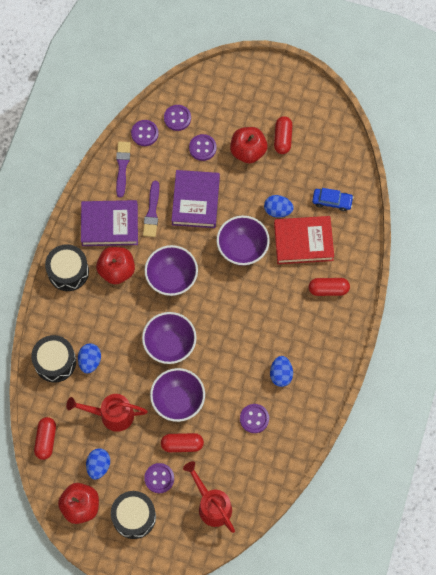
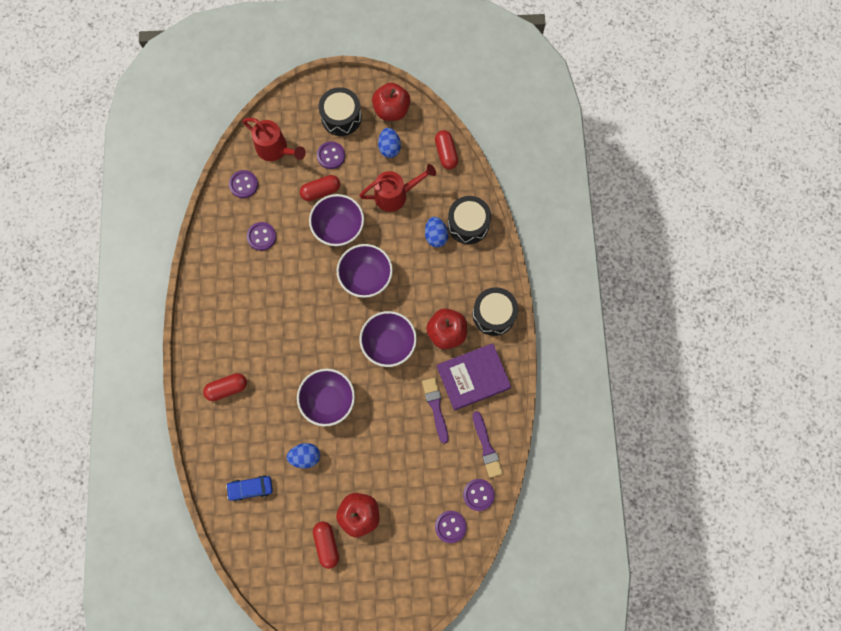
camera: 160 degrees right, 5 degrees up
(195, 201) = (395, 436): purple book -> none
(202, 148) = (410, 500): purple button -> purple button (243, 184)
(281, 374) = (249, 286): blue egg -> none
(303, 242) = (268, 431): red book -> none

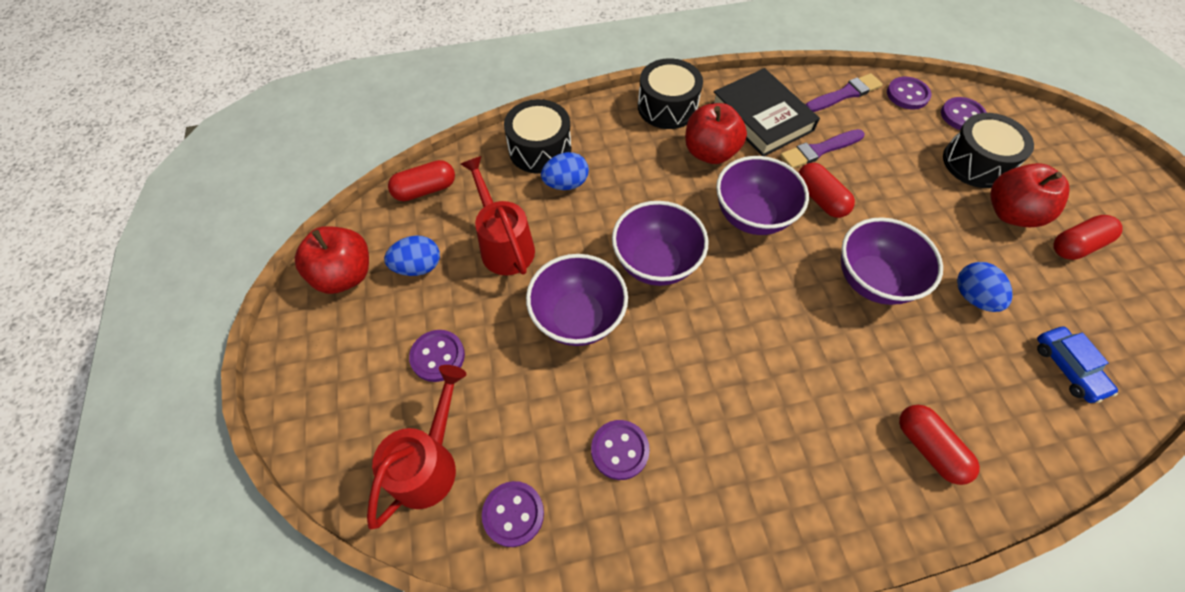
camera: 100 degrees left, 15 degrees down
(321, 191) = (511, 360): red capsule -> red capsule (820, 199)
(341, 117) = (357, 353): black drum -> black drum (975, 163)
(473, 377) = (761, 117): purple book -> black book

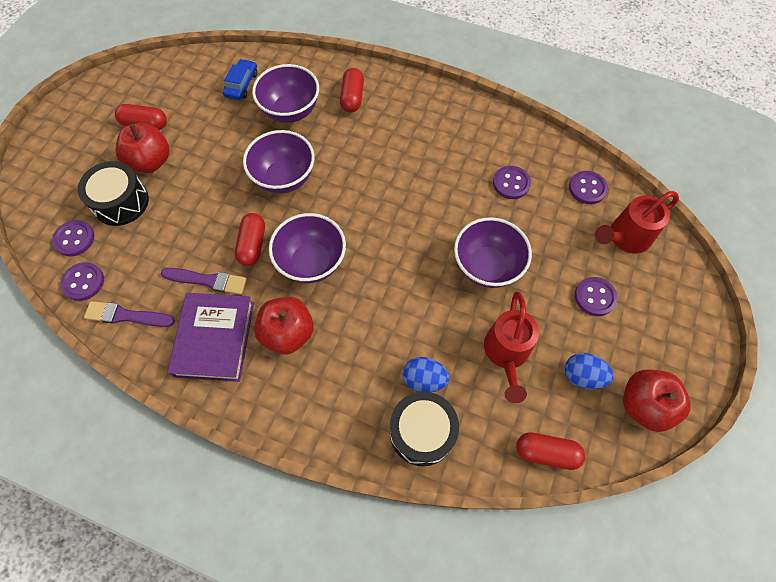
camera: 145 degrees left, 5 degrees up
(655, 263) = (407, 271): purple bowl -> purple bowl (290, 111)
(667, 107) = (278, 404): black drum -> none
(761, 117) = (214, 339): black book -> purple book
(972, 297) = (240, 137): blue egg -> none

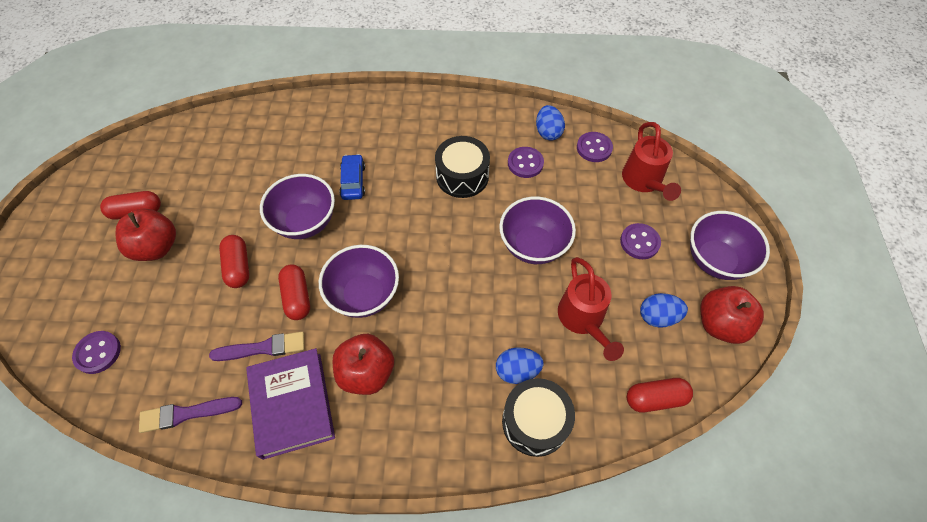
camera: 20 degrees left, 5 degrees down
(83, 282) = (124, 395): purple button -> none
(121, 202) = (138, 298): black drum -> black drum (462, 176)
(242, 84) = (227, 144): blue car -> blue car (353, 181)
(290, 111) = (287, 156): purple bowl -> purple bowl (715, 260)
(352, 97) = (345, 126): red capsule -> red capsule (238, 267)
(546, 159) = (548, 132): none -> blue egg
(625, 238) = (644, 181): red watering can -> red watering can turned 45 degrees counterclockwise

